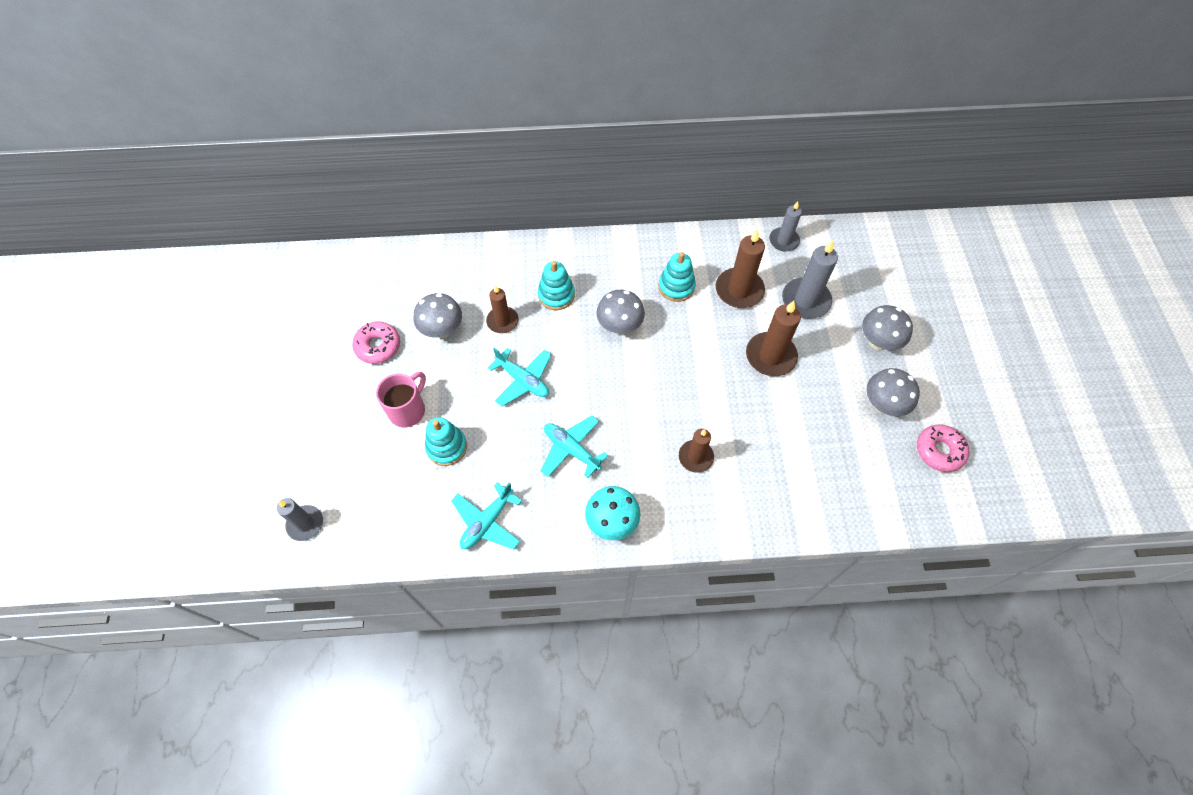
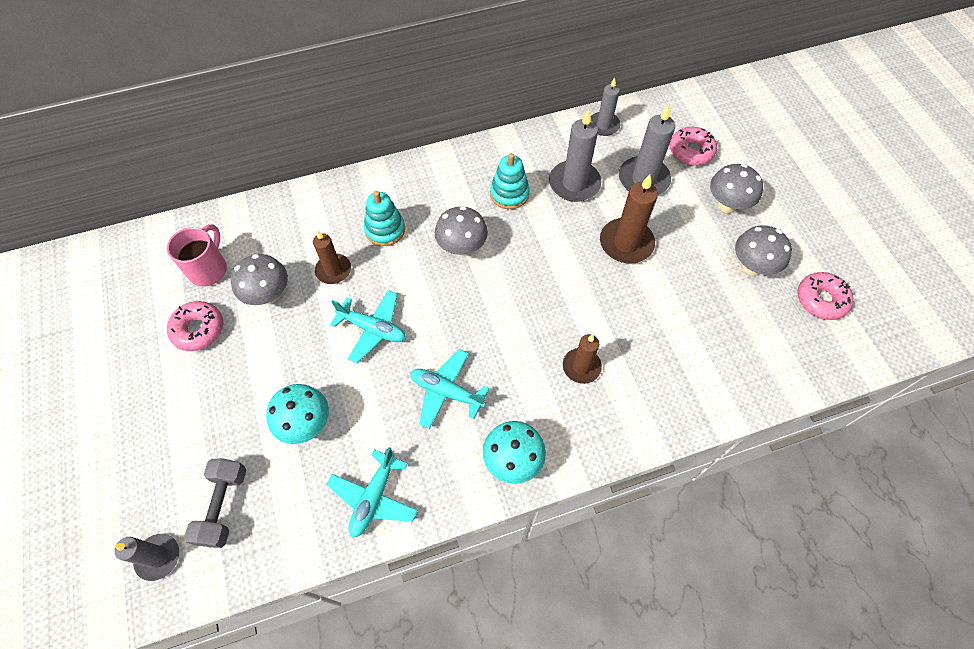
camera: 15 degrees left, 0 degrees up
(365, 497) = (223, 506): none -> grey dumbbell
(408, 410) = (250, 393): pink mug -> pink mug (209, 269)
(446, 447) = (306, 424): turquoise stacking toy -> turquoise mushroom
(739, 290) = (574, 183): brown candle -> grey candle
(860, 283) = (691, 151): none -> pink donut

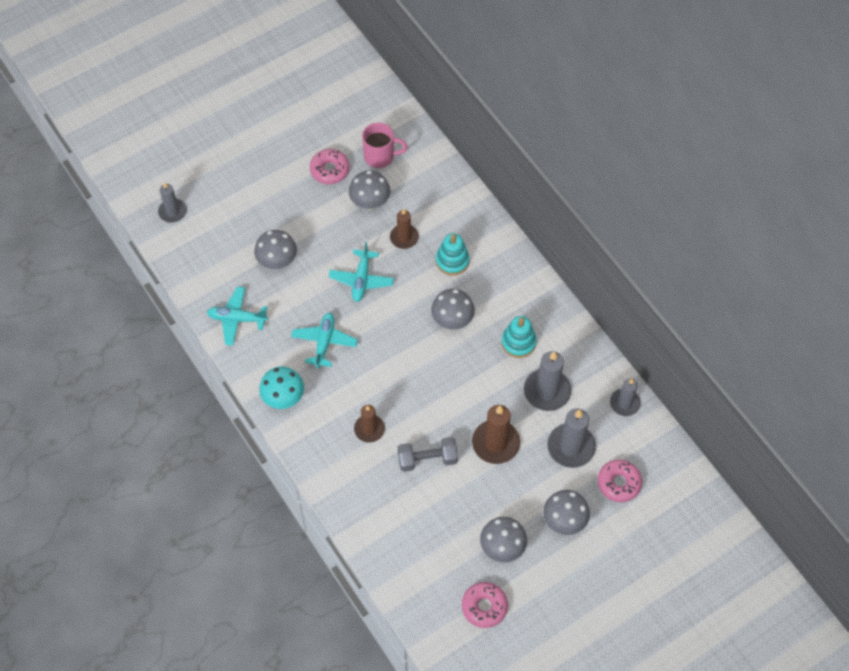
camera: 75 degrees right, 0 degrees up
(223, 506) = (211, 234): grey dumbbell -> grey dumbbell (427, 459)
(306, 424) = (277, 261): turquoise mushroom -> grey mushroom

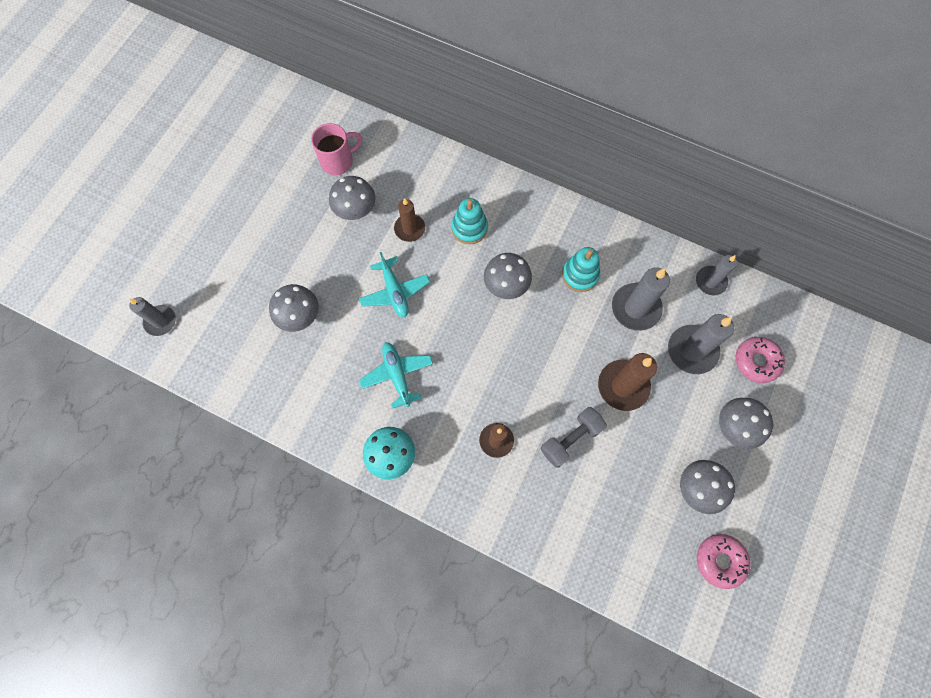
camera: 30 degrees left, 10 degrees up
(237, 319) = (294, 398): turquoise plane -> none
(330, 170) = (297, 199): pink donut -> none

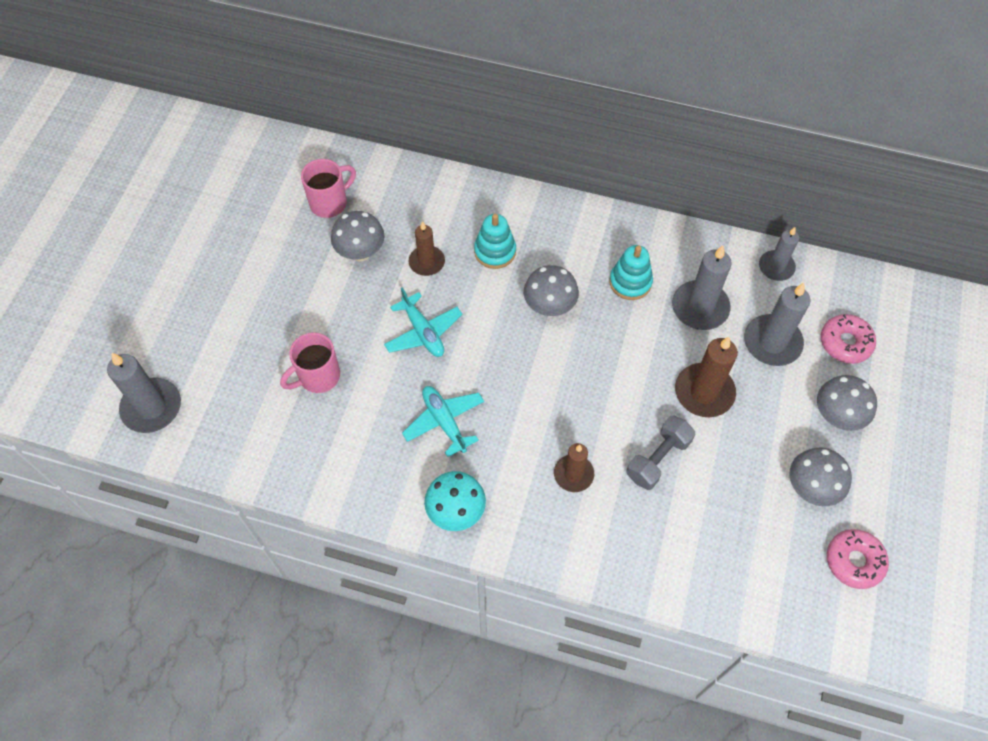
camera: 10 degrees left, 10 degrees down
(160, 321) = (152, 407): grey candle -> grey candle, size x1.55
(300, 317) = (318, 376): grey mushroom -> pink mug

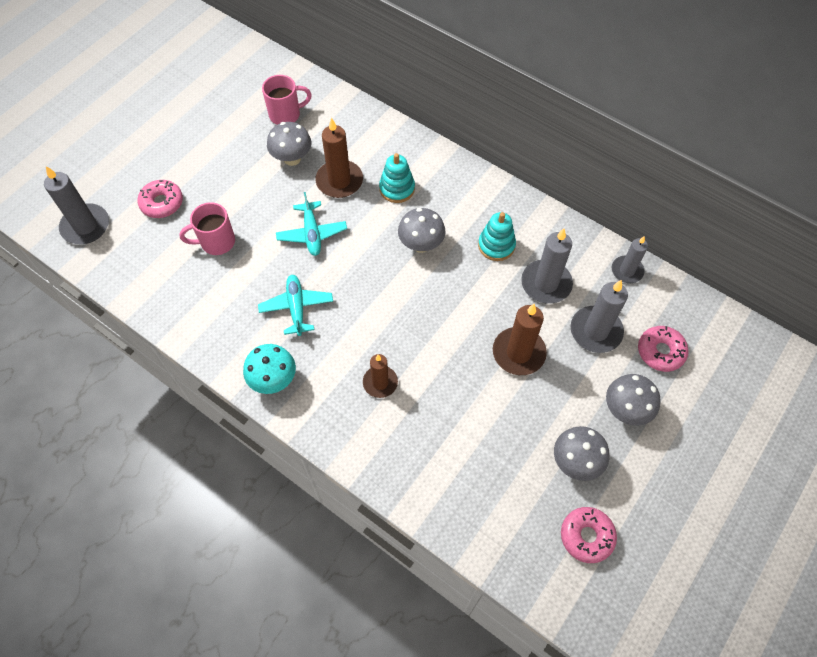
camera: 20 degrees right, 0 degrees up
(232, 351) = (162, 203): none -> pink donut
(427, 262) = (339, 181): brown candle -> brown candle, size x1.55
(658, 459) = (455, 394): grey dumbbell -> none

